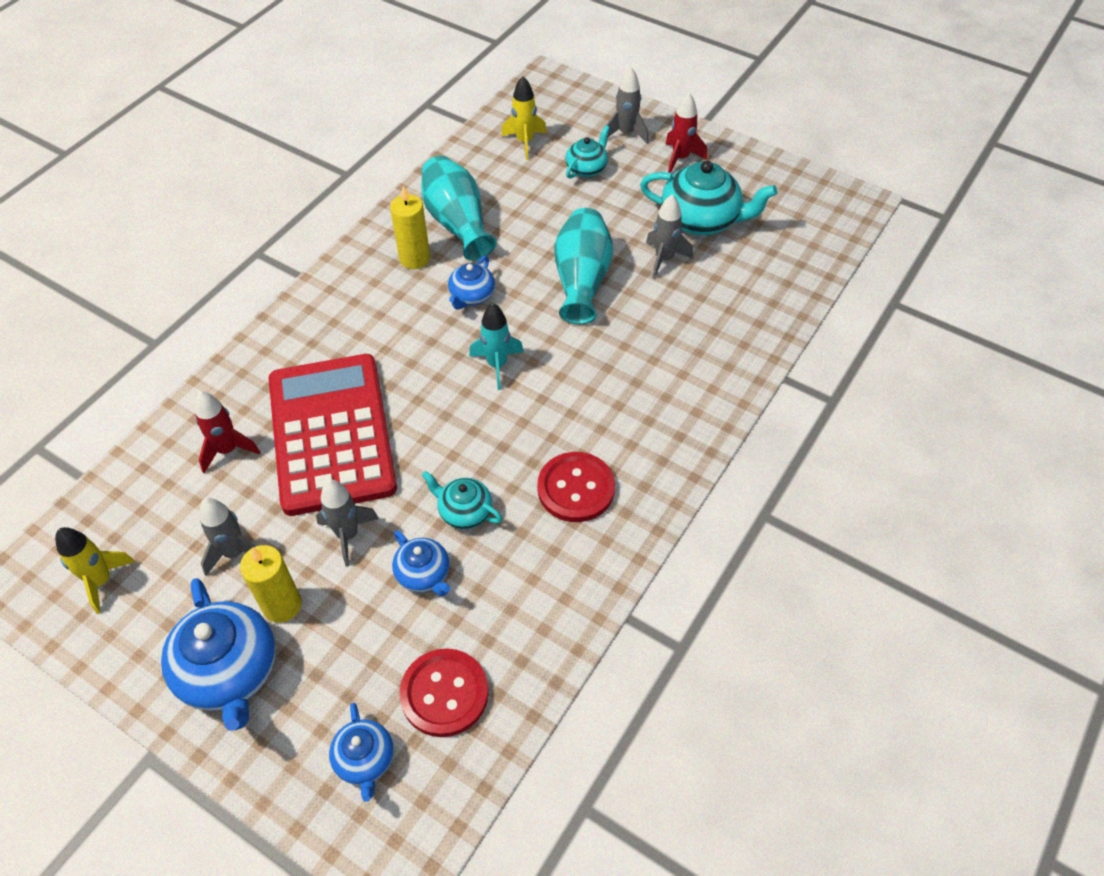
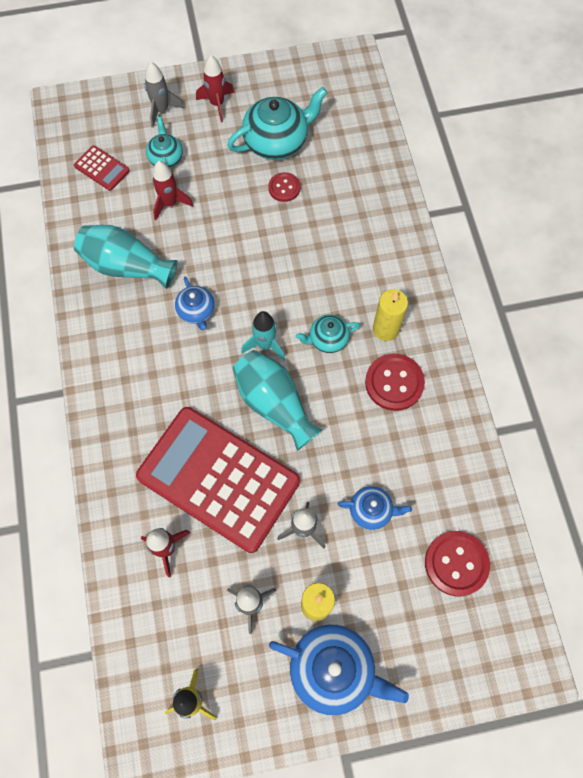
camera: 45 degrees left, 15 degrees up
(365, 760) = (458, 638): blue teapot -> none
(415, 258) = (129, 315): yellow candle -> yellow candle (385, 329)
(464, 511) = (351, 453): turquoise teapot -> turquoise teapot (327, 339)
(525, 142) = (102, 168): yellow rocket -> red calculator
(549, 203) = (170, 203): none -> red rocket
(582, 280) = (251, 243): turquoise vase -> turquoise vase (274, 404)
(664, 259) = (284, 188): grey rocket -> red button

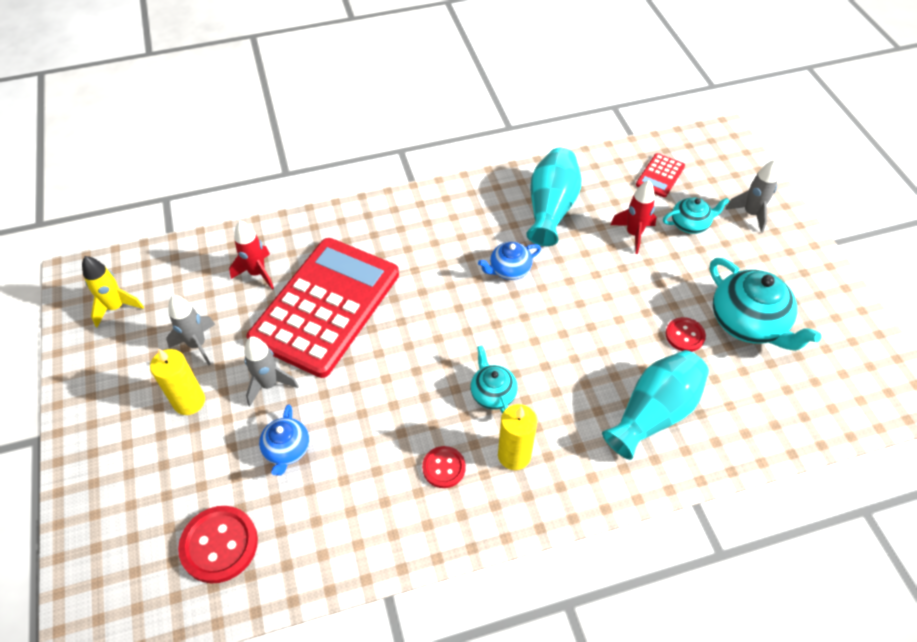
camera: 85 degrees right, 15 degrees down
(217, 104) = (779, 261): red rocket -> none
(265, 345) = (478, 333): turquoise rocket -> none
(274, 404) = (409, 347): turquoise vase -> turquoise vase (654, 413)
(333, 669) = (122, 422): blue teapot -> none
(394, 383) = (444, 468): red button -> red button, size x0.60

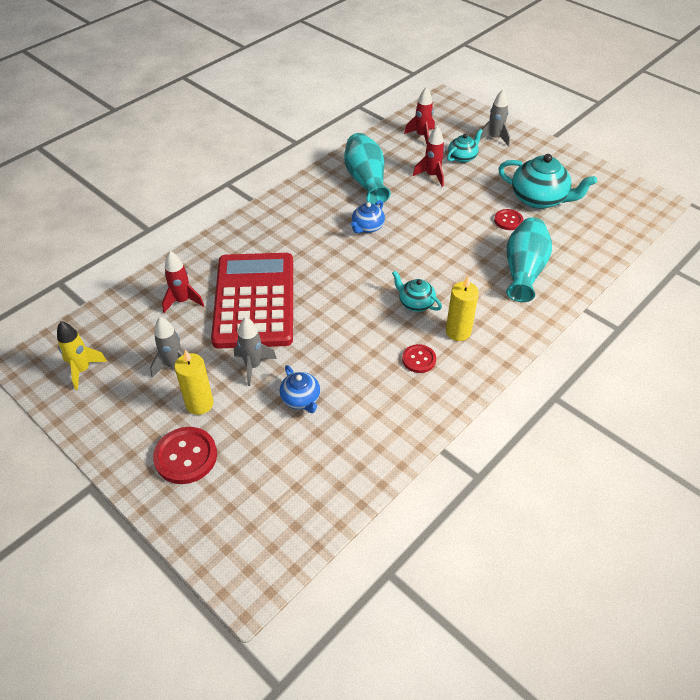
camera: 30 degrees left, 5 degrees down
(219, 545) = (301, 479): red button -> red button (186, 456)
(660, 176) = (422, 136): red calculator -> red rocket

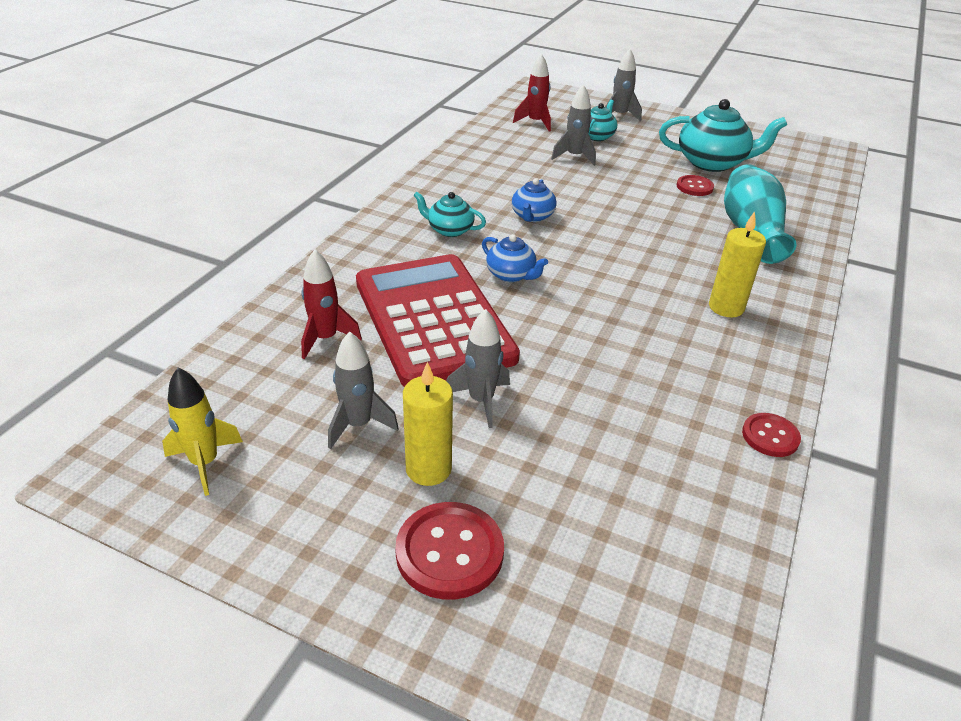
camera: 20 degrees left, 10 degrees down
(301, 399) = (578, 429): blue teapot -> blue teapot (511, 275)
(366, 180) = (498, 171): turquoise vase -> none
(415, 303) = (650, 286): turquoise teapot -> turquoise teapot (449, 230)
(419, 359) = (701, 347): red button -> red button (770, 436)
(432, 176) = (574, 157): red rocket -> grey rocket

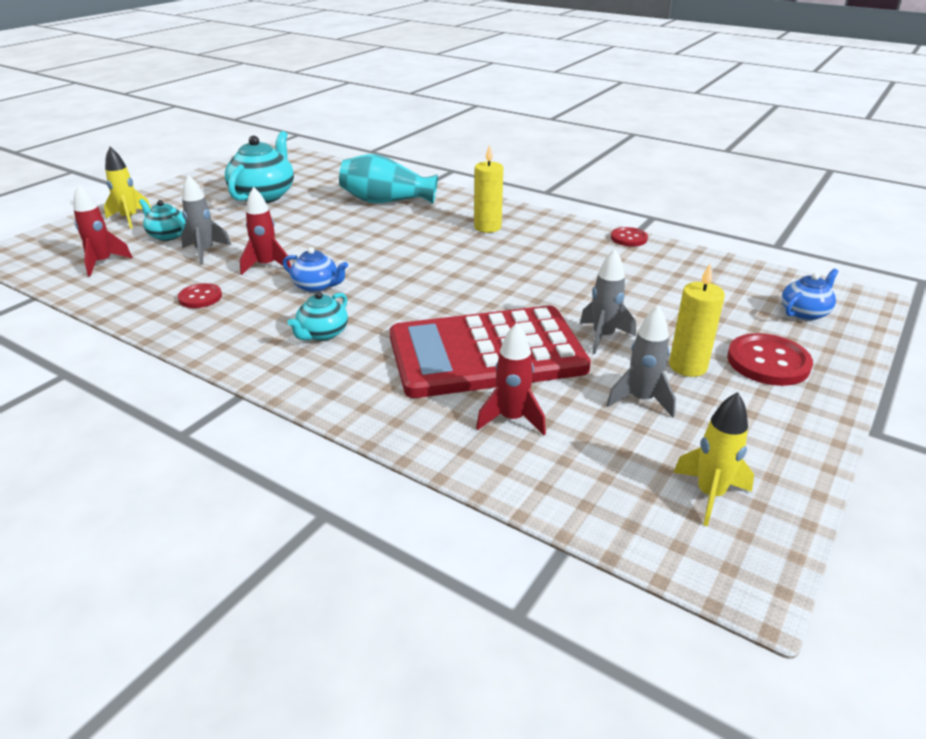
camera: 80 degrees left, 5 degrees down
(511, 275) = (420, 307): blue teapot -> blue teapot (804, 313)
(561, 187) = (267, 266): none -> red rocket
(619, 116) = (130, 219): grey rocket -> yellow rocket
(694, 187) = (303, 209): red button -> red button (200, 297)

